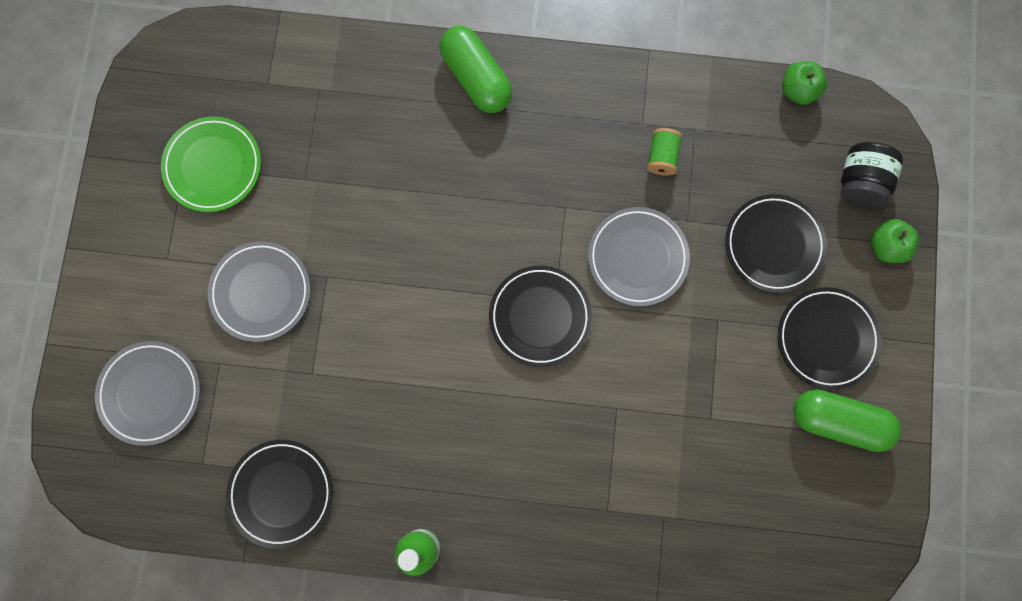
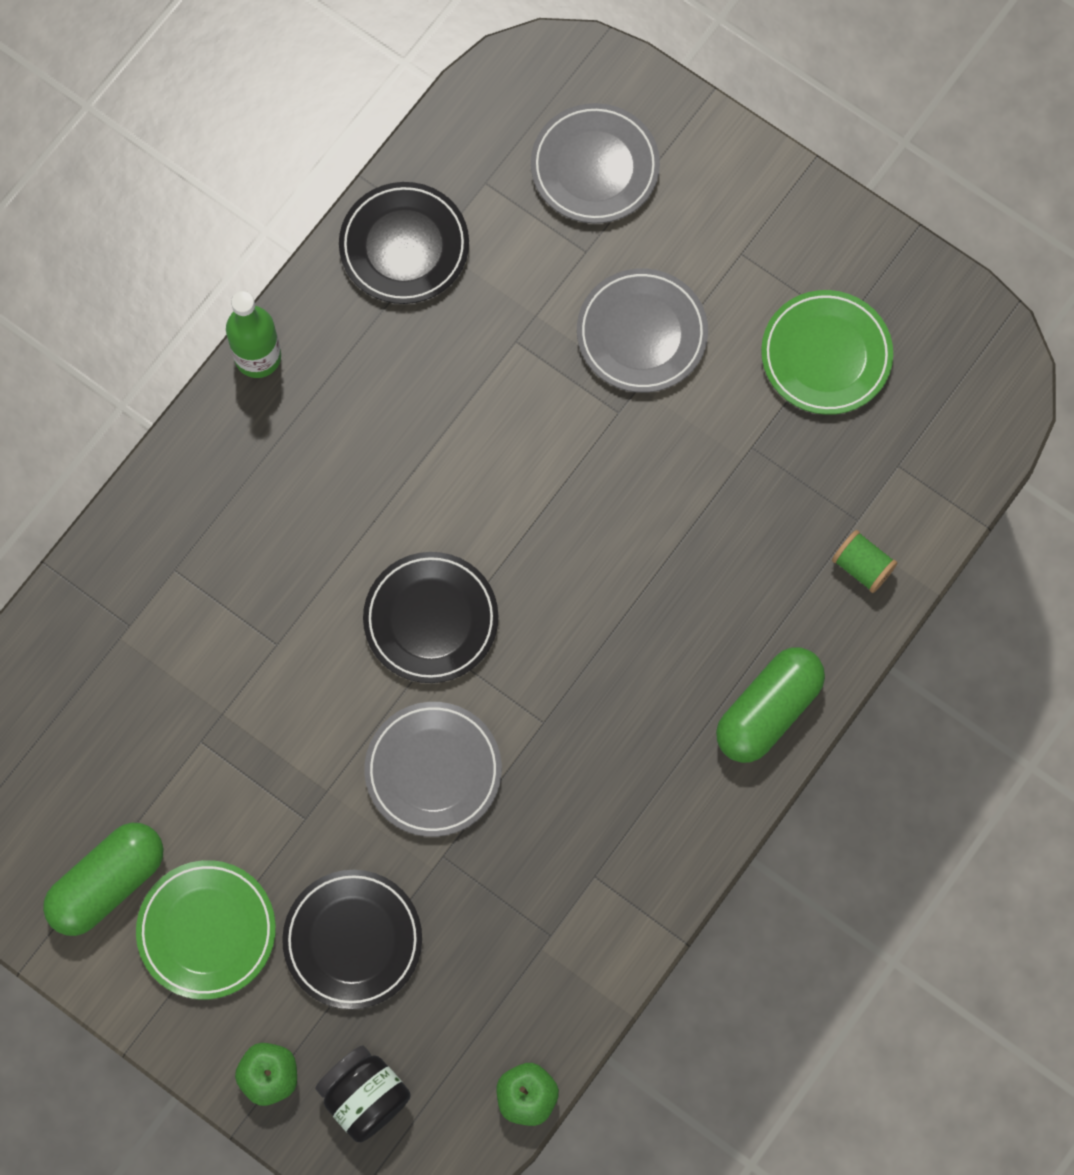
camera: 120 degrees right, 5 degrees down
(476, 78) = (768, 711): green capsule -> green capsule turned 45 degrees counterclockwise
(662, 157) = (539, 874): green spool -> green spool (862, 566)
(826, 339) = (207, 931): black plate -> green plate

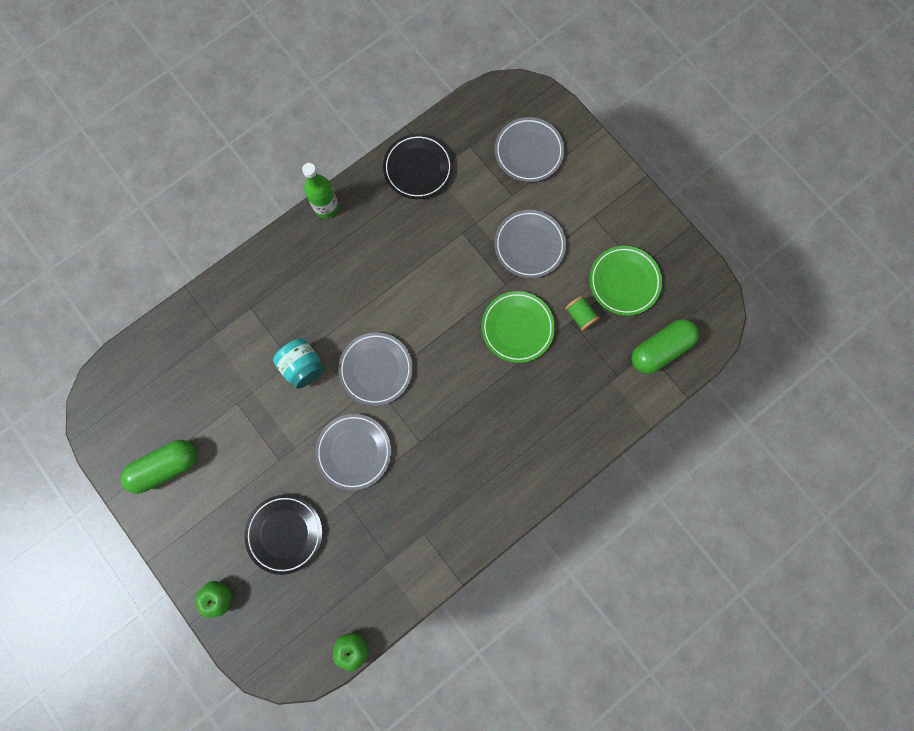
camera: 15 degrees right, 5 degrees up
(207, 931) = (210, 507): green plate -> green plate (517, 328)
(300, 648) = (303, 366): none -> turquoise jar
(365, 1097) = (266, 623): black jar -> none
(431, 619) = (376, 369): black plate -> grey plate
(768, 711) = (542, 467): green capsule -> green capsule (660, 349)
(862, 566) = (613, 401): green spool -> green spool (580, 315)

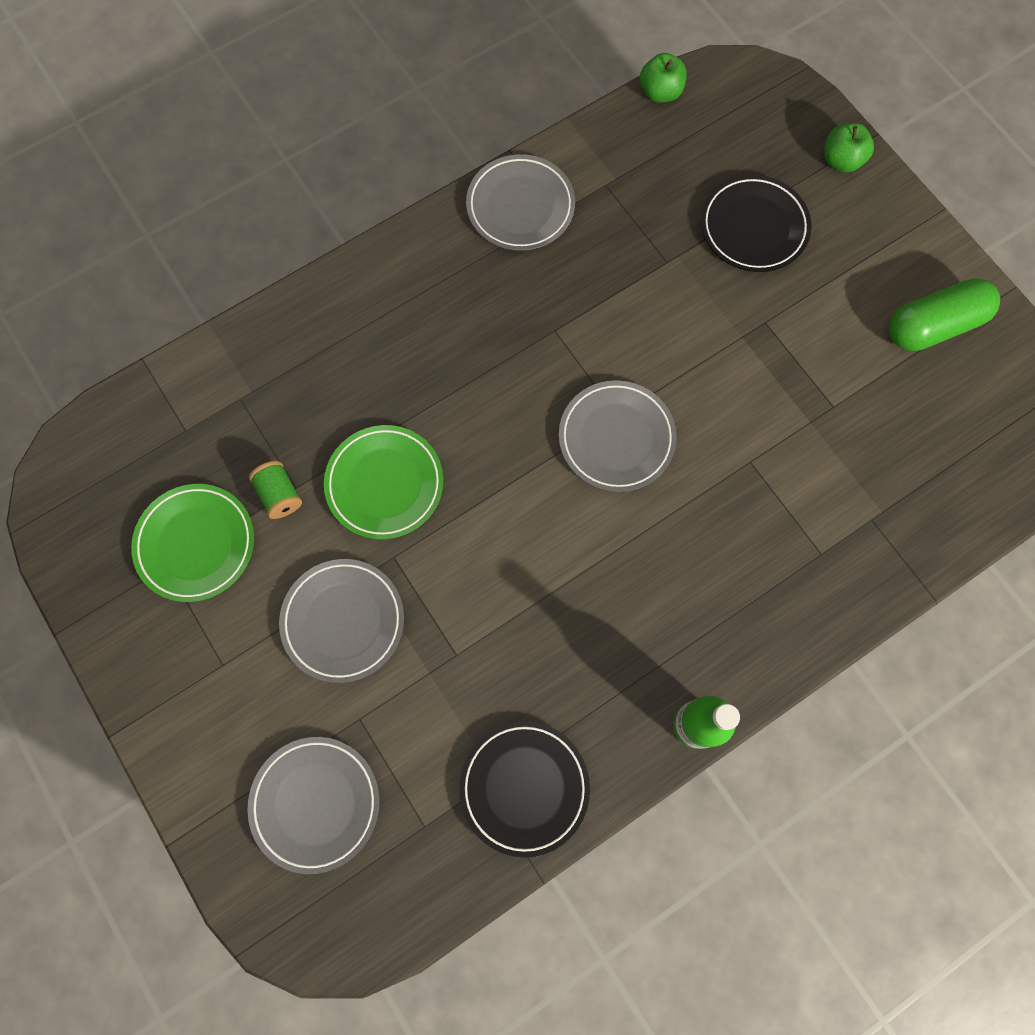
camera: 175 degrees left, 5 degrees down
(303, 366) = (731, 452): turquoise jar -> none
(354, 452) = (653, 324): grey plate -> grey plate (520, 207)
(660, 349) = (164, 431): green capsule -> none

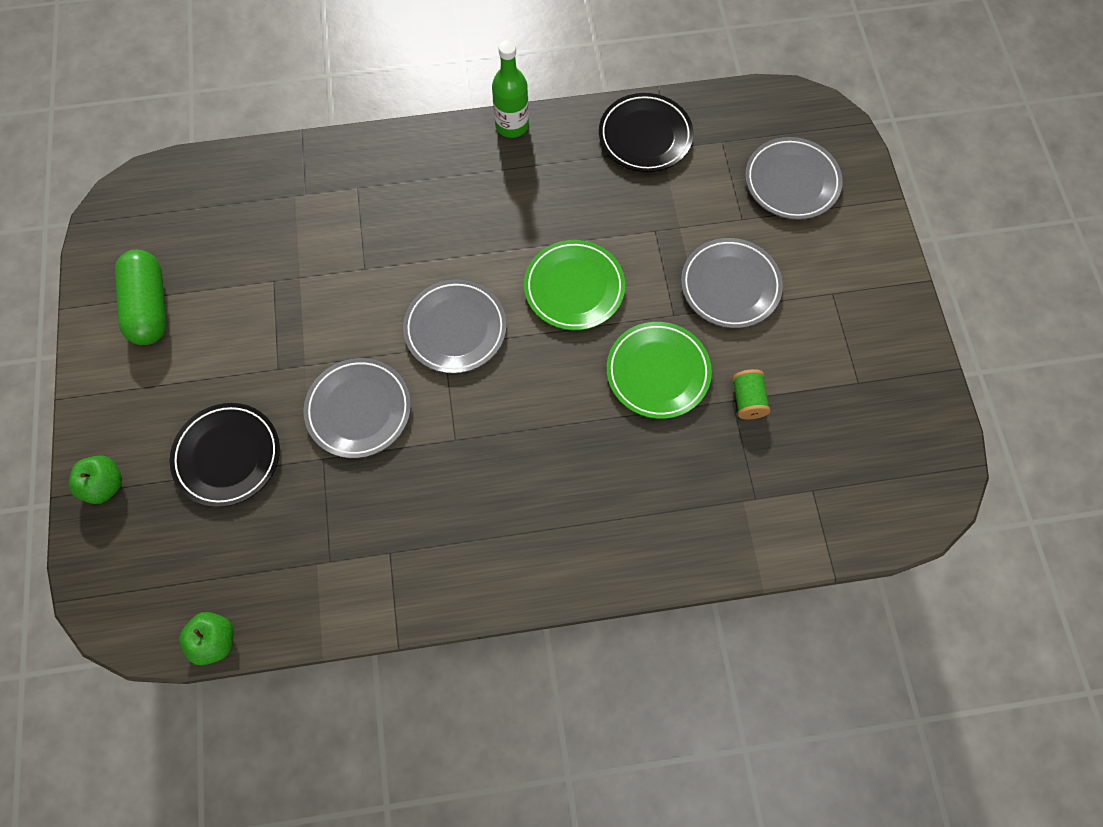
camera: 155 degrees left, 5 degrees down
(196, 544) = (829, 390): green plate -> green plate (574, 288)
(520, 207) = (421, 575): grey plate -> grey plate (359, 410)
(933, 326) = (149, 307): green capsule -> green capsule turned 75 degrees clockwise

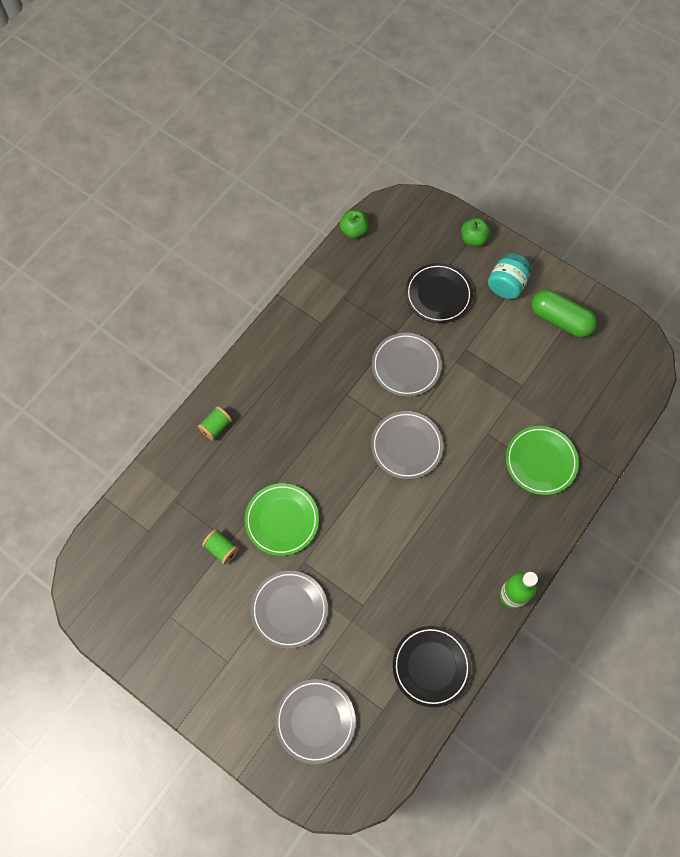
camera: 135 degrees right, 0 degrees up
(146, 396) = (506, 285): none -> turquoise jar
(574, 288) = (371, 526): green plate -> green plate (540, 461)
(634, 539) = (216, 427): none -> green spool

